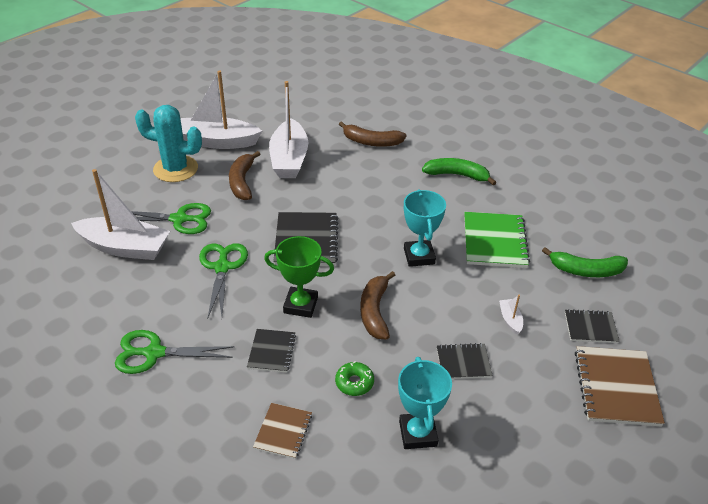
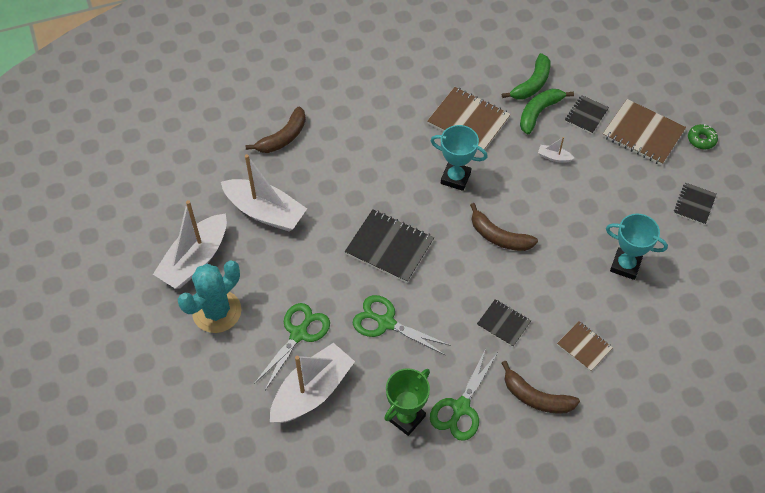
camera: 60 degrees left, 15 degrees up
(242, 182) = (275, 263): brown banana -> brown banana (536, 397)
(300, 305) = (464, 283): green trophy -> green trophy (406, 417)
(354, 382) = (562, 282): green donut -> green donut (701, 140)
(457, 175) = (372, 100): green banana -> green banana (539, 112)
(463, 362) = (578, 207): black notebook -> black notebook (694, 204)
(494, 241) = (468, 121): green notebook -> brown notebook

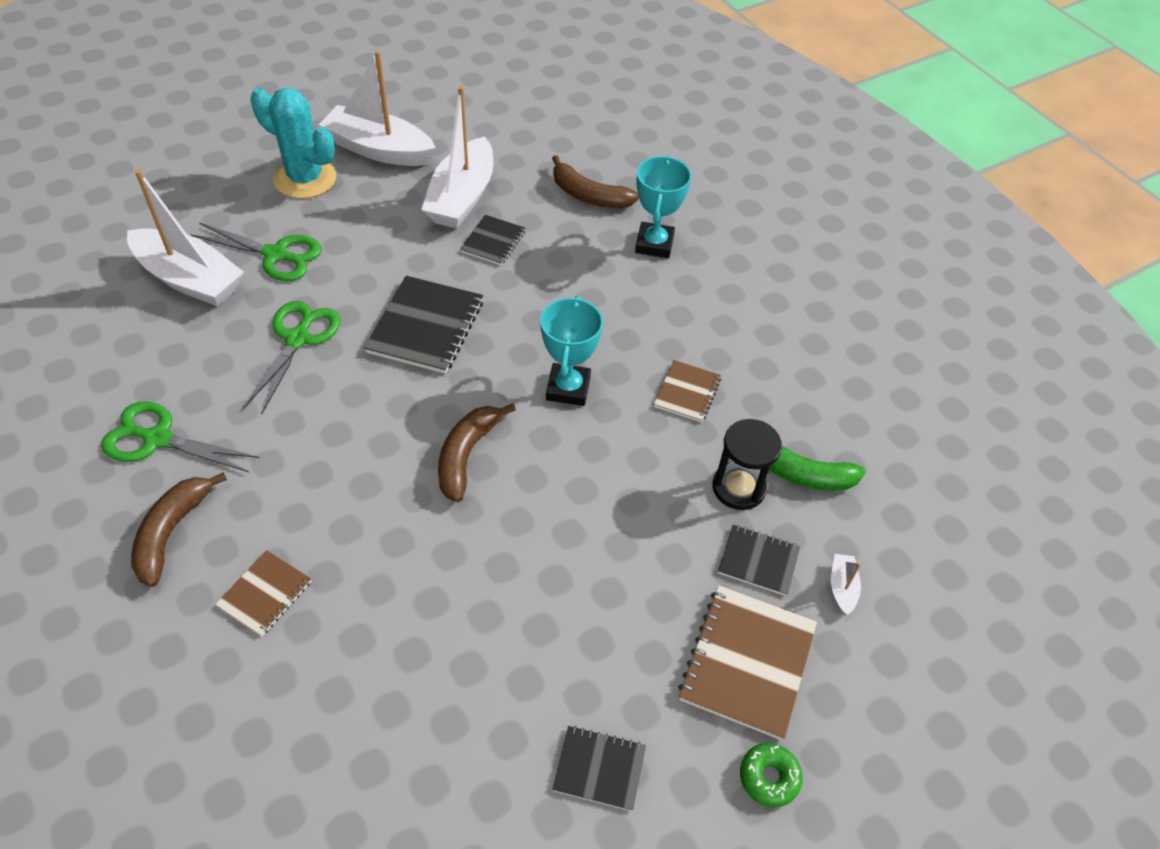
camera: 75 degrees right, 5 degrees down
(406, 417) = (145, 378): green trophy -> none
(468, 121) = (687, 392): brown notebook -> brown notebook, size x0.58
(503, 323) = (304, 477): black notebook -> black notebook (493, 241)
(539, 112) = (738, 487): green banana -> black hourglass
(554, 157) = (647, 518): white boat -> white boat (842, 588)
(625, 265) = (436, 648): turquoise trophy -> turquoise trophy (654, 244)

